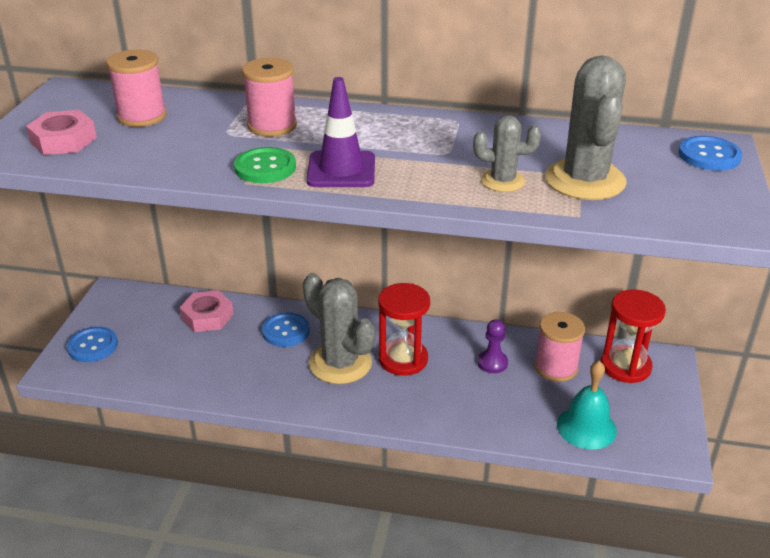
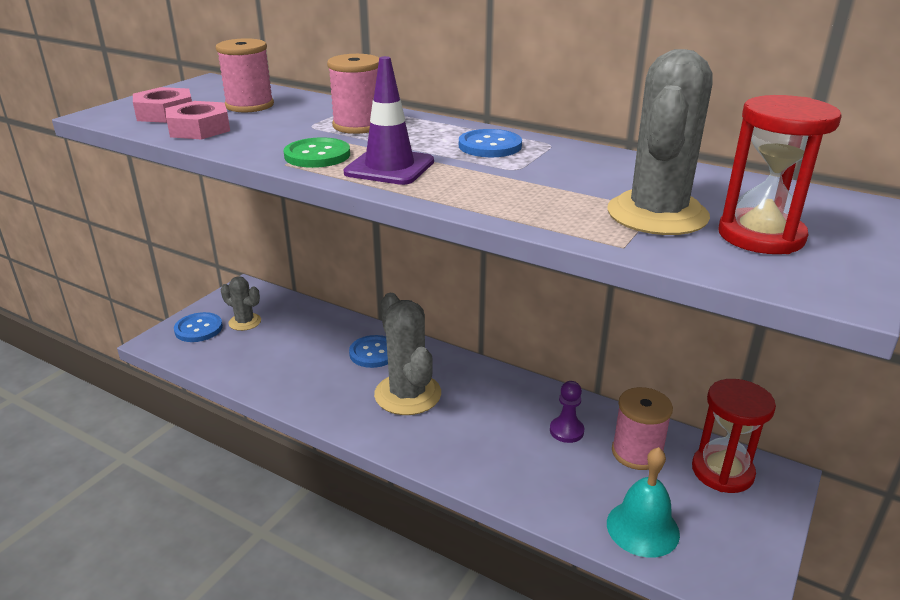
camera: 20 degrees right, 5 degrees down
(207, 316) = (311, 325): pink nut -> pink nut (199, 129)
(403, 359) = (473, 405): red hourglass -> red hourglass (761, 236)
(502, 181) = (556, 201): grey cactus -> grey cactus (245, 322)
(709, 155) = (841, 214): blue button -> blue button (490, 146)

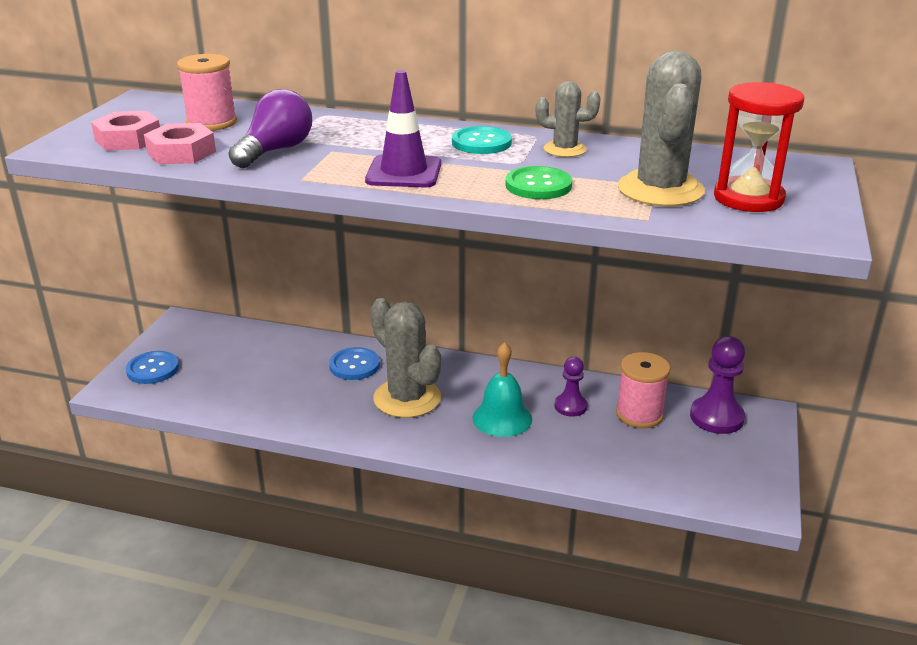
camera: 15 degrees left, 0 degrees up
(245, 322) = (201, 355): grey cactus -> grey cactus (564, 149)
(284, 135) = (275, 151): none -> purple light bulb
(317, 155) = (326, 168): green button -> green button (538, 185)
(358, 125) = (341, 134): pink spool -> none
(490, 146) = (481, 143): blue button -> turquoise button
(642, 528) = (665, 474): turquoise bell -> turquoise bell (502, 418)
(722, 471) = (716, 417): red hourglass -> purple pawn

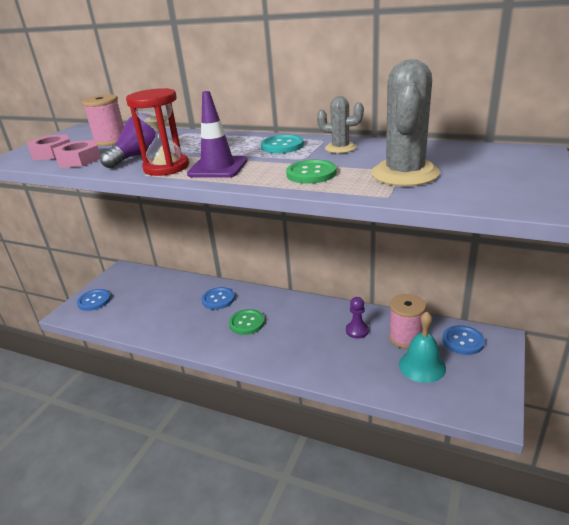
camera: 10 degrees right, 0 degrees up
(407, 398) = (247, 323): grey cactus -> green button
(502, 418) = (308, 339): turquoise bell -> turquoise bell (422, 366)
(716, 417) = (463, 341): purple pawn -> blue button
(748, 198) = (475, 178): red hourglass -> red hourglass (166, 167)

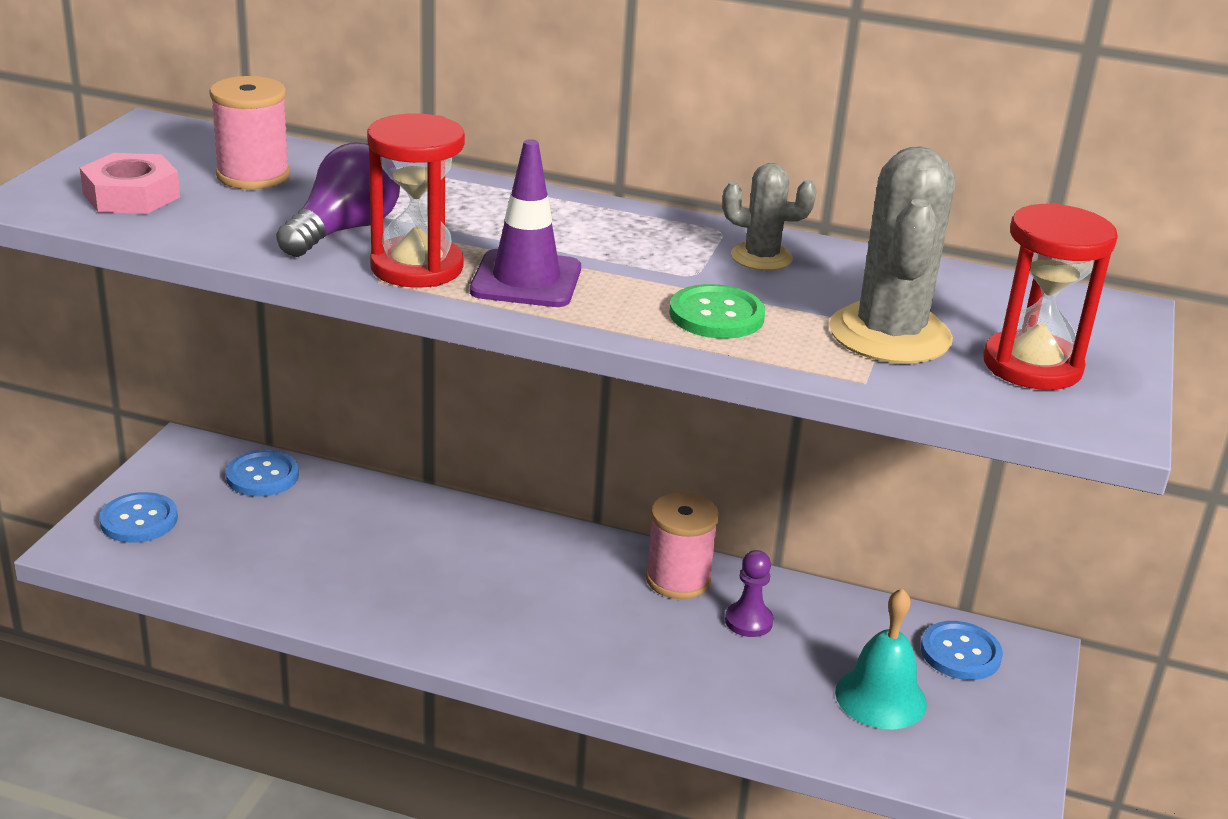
camera: 10 degrees left, 0 degrees up
(79, 160) = (208, 223): pink nut -> none
(218, 299) = (436, 535): blue button -> blue button (262, 476)
(247, 323) = (510, 592): green button -> none
(282, 146) = (642, 237): turquoise button -> none
(405, 337) = (848, 640): pink spool -> pink spool (678, 579)
(487, 181) = (1032, 366): none -> red hourglass

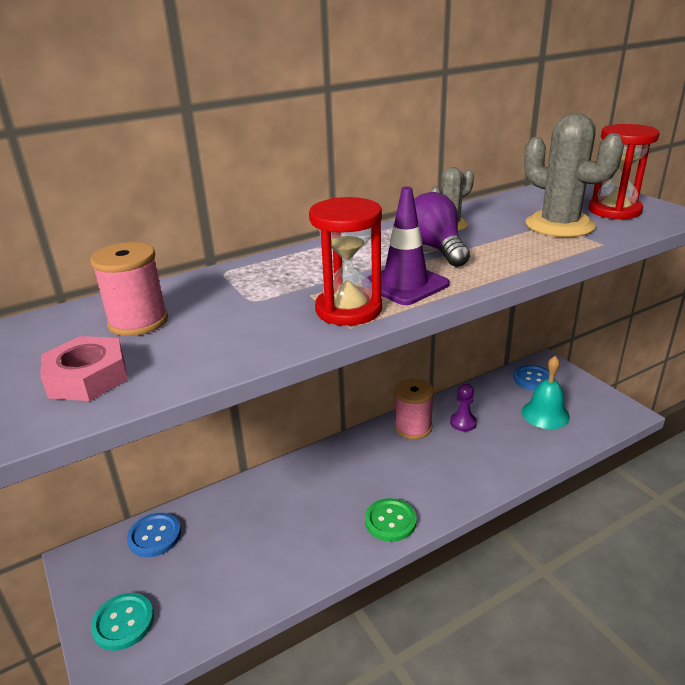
camera: 45 degrees left, 0 degrees up
(139, 520) = (123, 622): blue button -> turquoise button
(344, 230) = (266, 316): purple light bulb -> purple light bulb (436, 248)
(716, 315) = (501, 253): green button -> green button (390, 521)

